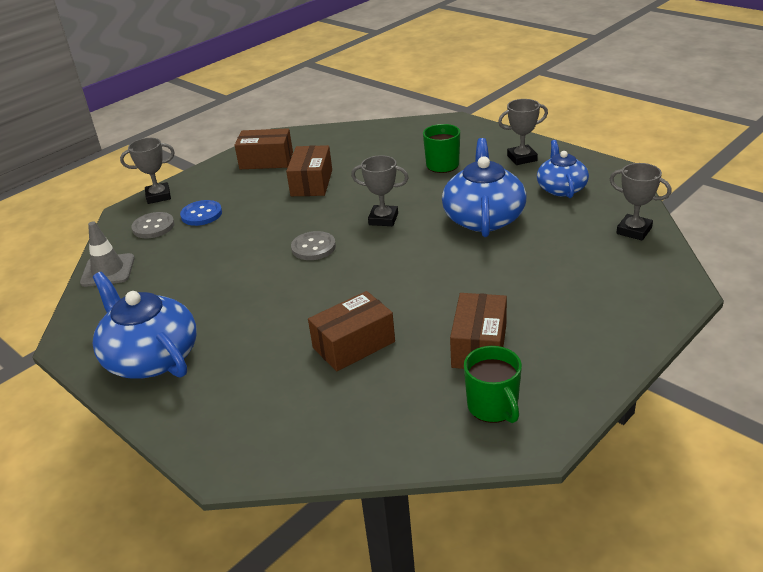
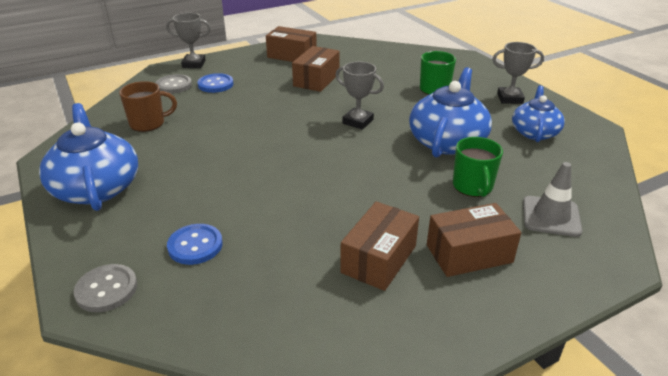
camera: 15 degrees right, 0 degrees up
(108, 270) = (117, 110): grey traffic cone -> grey traffic cone (551, 216)
(156, 276) = (148, 123): none -> brown mug
(298, 383) = (195, 245): none -> blue button
(313, 247) = (285, 131): grey button -> grey button (106, 289)
(353, 345) = (265, 224): brown box -> brown box (469, 253)
(493, 407) = (358, 326): green mug -> green mug (473, 187)
(634, 231) = (590, 188): grey trophy -> none

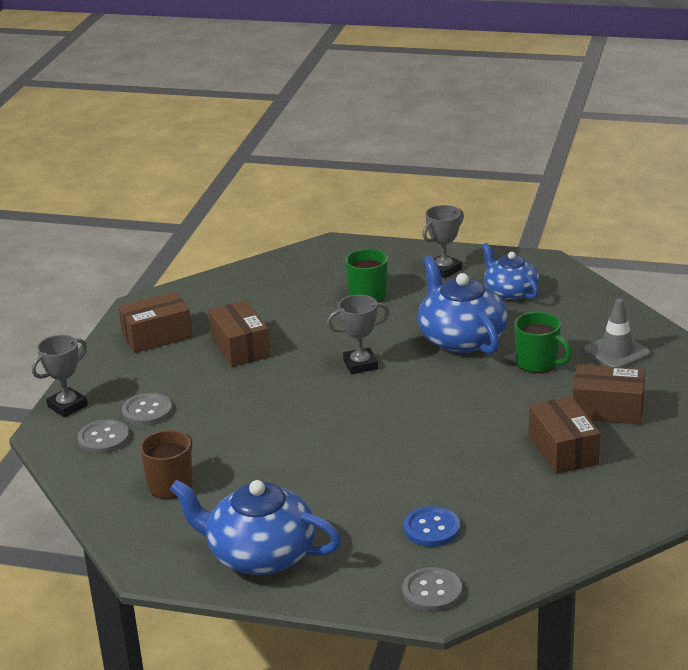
camera: 45 degrees left, 5 degrees down
(215, 84) = (147, 411): blue button -> grey button
(469, 253) = (608, 409): brown box -> brown box turned 75 degrees clockwise

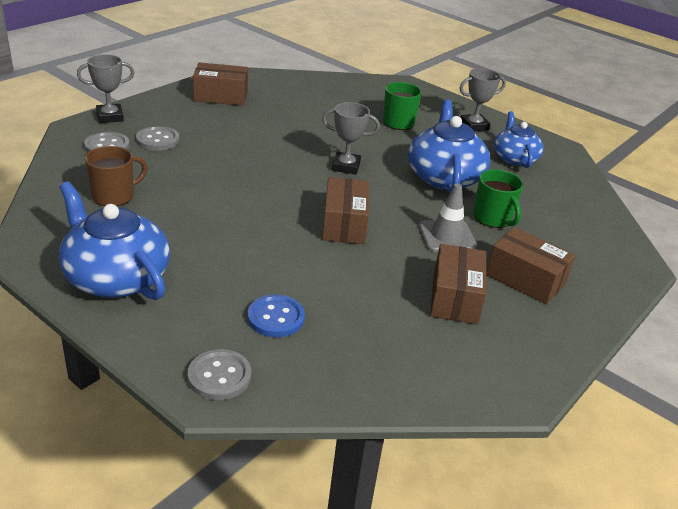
camera: 20 degrees right, 5 degrees up
(240, 347) = (270, 123): brown box -> brown box (344, 224)
(616, 352) = (570, 235): grey traffic cone -> grey traffic cone (447, 236)

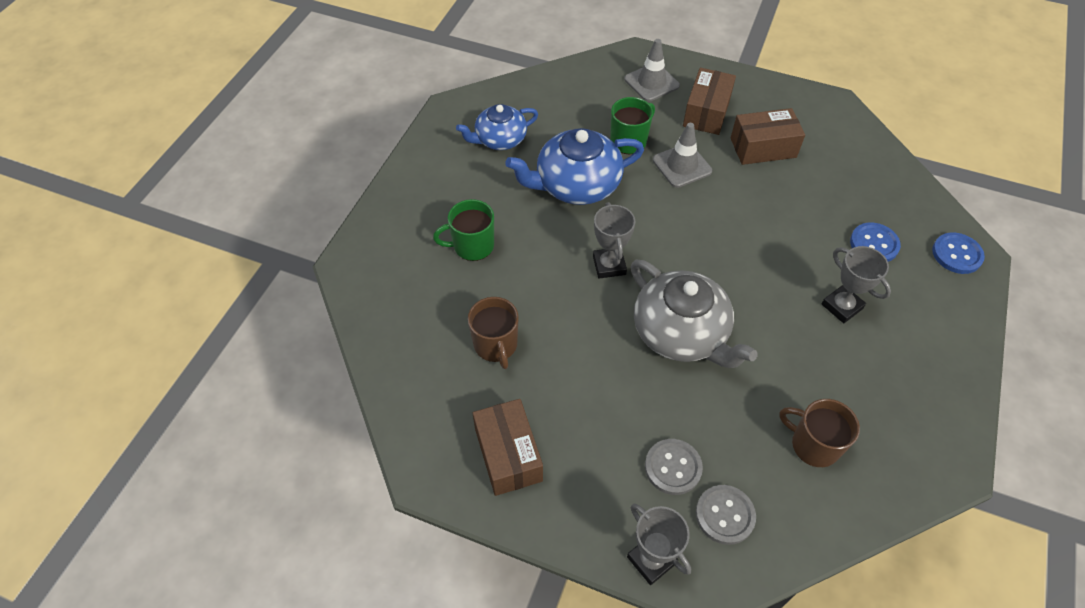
camera: 105 degrees left, 20 degrees up
(115, 277) = (921, 371): blue teapot -> none
(219, 376) = (956, 254): grey button -> blue button
(258, 176) = (681, 333): none -> grey teapot
(304, 110) = (496, 345): none -> brown mug
(344, 224) = (716, 238): brown box -> none
(474, 126) = (440, 180): grey trophy -> grey trophy (842, 306)
(584, 259) = (651, 82): none -> grey traffic cone

